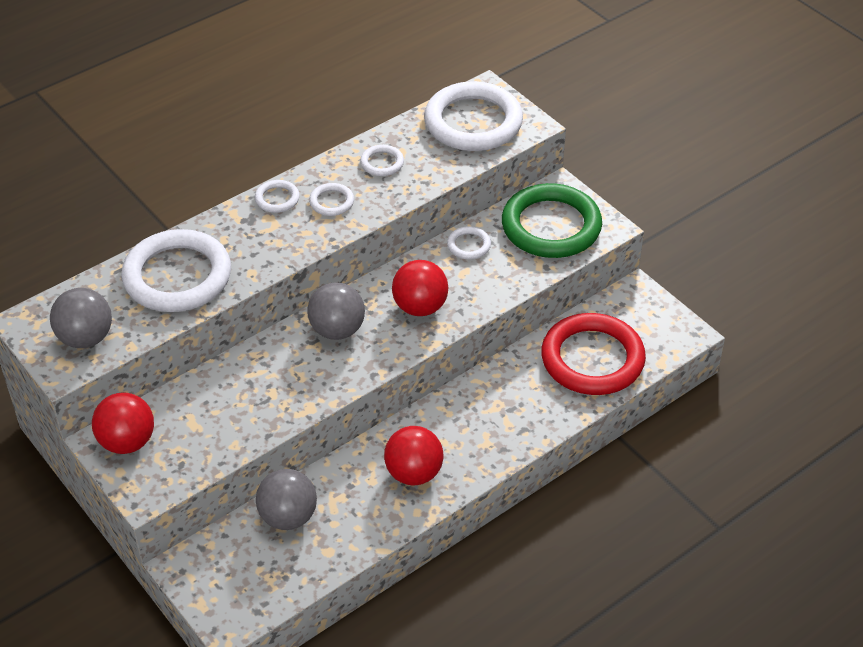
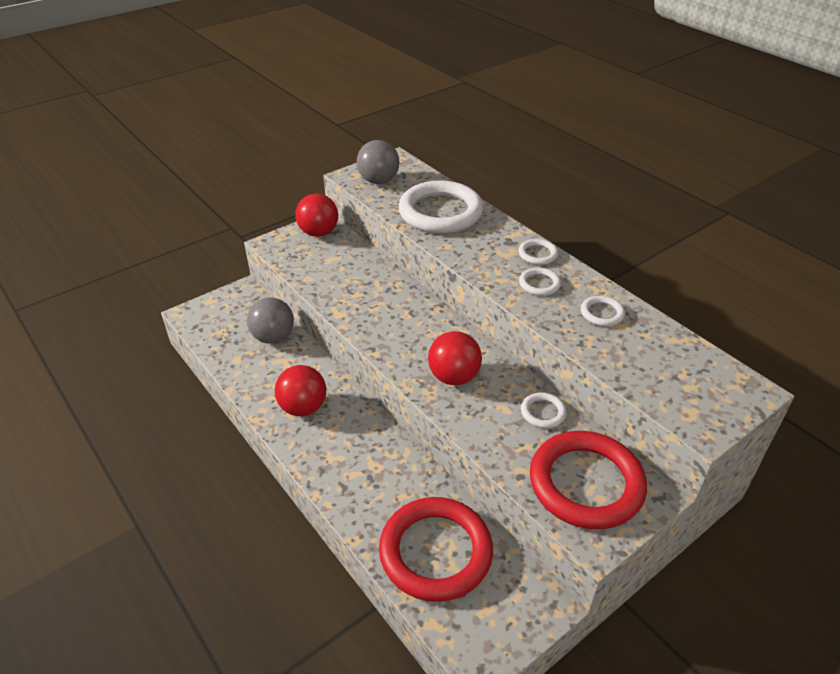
camera: 90 degrees right, 5 degrees down
(337, 330) = (424, 326): grey ball -> none
(473, 122) = (689, 379): white ring -> none
(551, 226) = (586, 483): green ring -> red ring

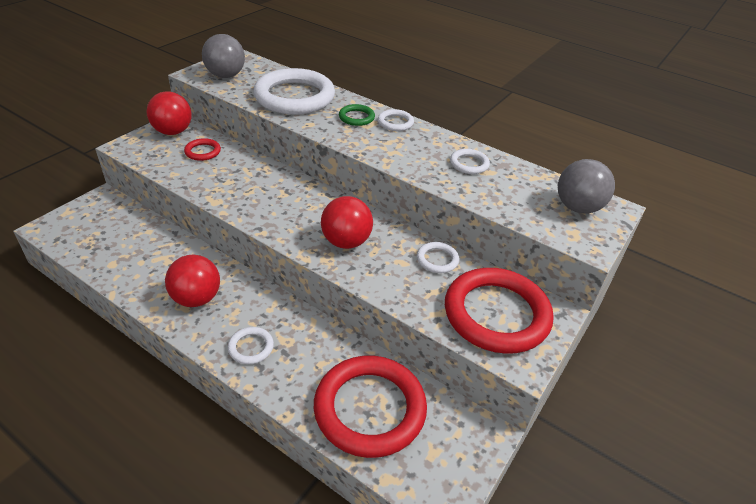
camera: 20 degrees left, 0 degrees up
(273, 337) = (146, 237): grey ball -> grey ball (577, 207)
(341, 258) = (203, 152): none -> red ring
(497, 243) = (356, 117): none -> green ring
(539, 284) = (406, 146): white ring -> white ring (251, 347)

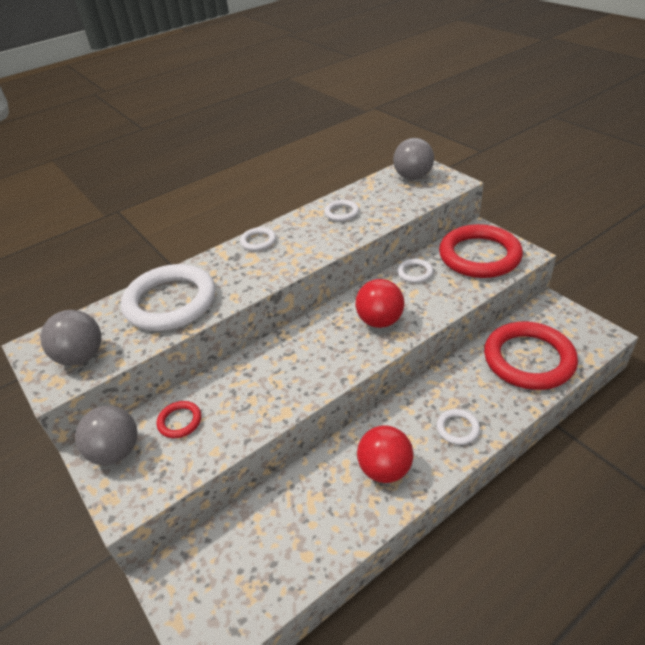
camera: 65 degrees left, 0 degrees up
(173, 132) = (116, 452): red ball -> grey ball
(356, 117) = (237, 263): green ring -> none

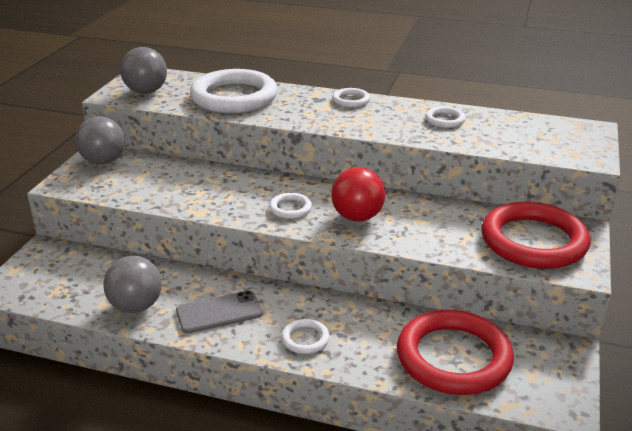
camera: 50 degrees right, 10 degrees down
(180, 421) = (151, 172): red ring -> none
(385, 469) = (219, 312): red ball -> grey phone
(413, 177) = (562, 134): grey ball -> grey ball (136, 306)
(415, 273) = (452, 212): white ring -> white ring (290, 208)

